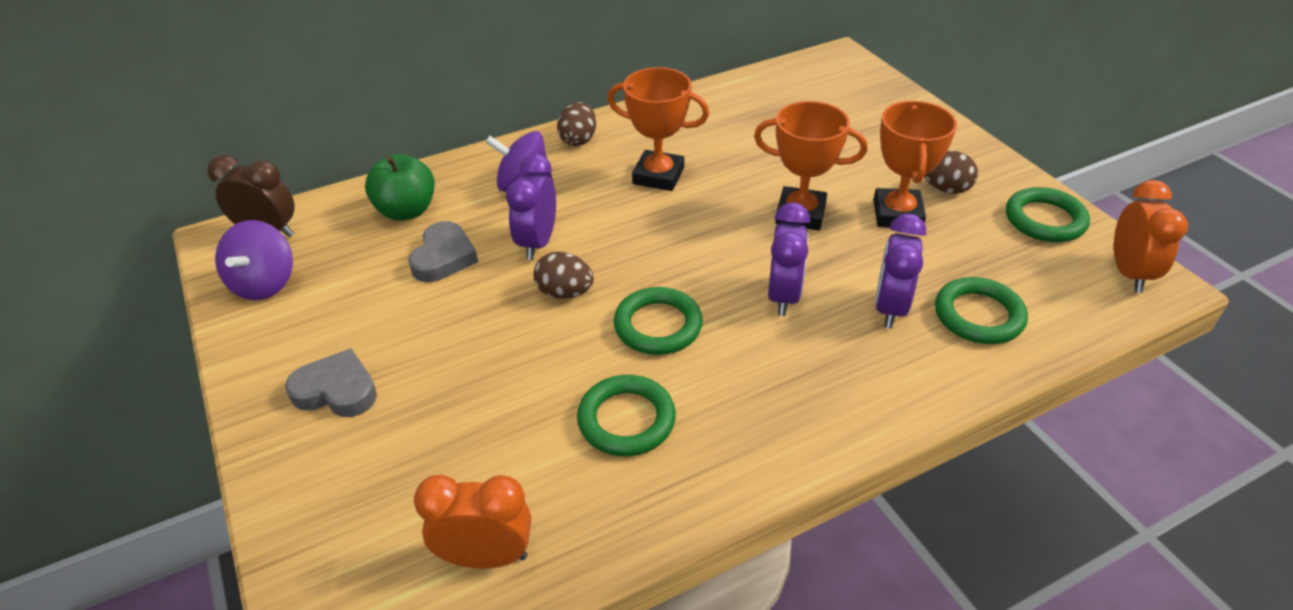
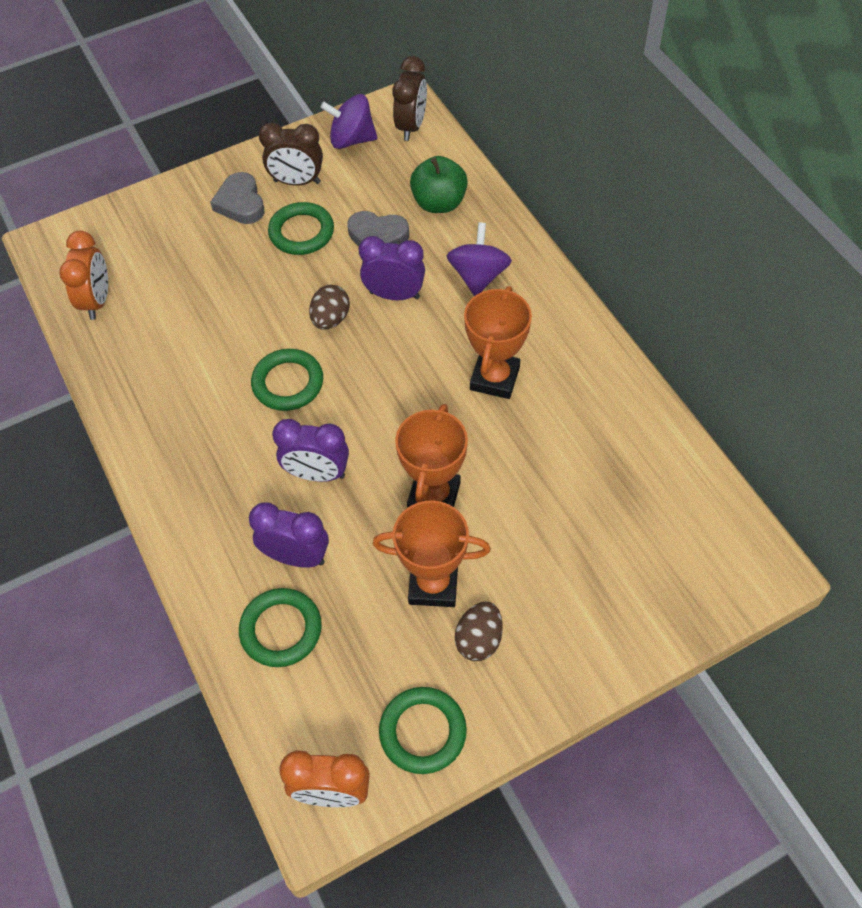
camera: 90 degrees right, 15 degrees up
(320, 333) = (297, 182): none -> brown clock
(336, 390) = (240, 203): grey heart -> grey heart turned 150 degrees clockwise
(578, 140) = (554, 311): brown egg -> none
(626, 420) = (193, 366): green ring -> green ring (301, 232)

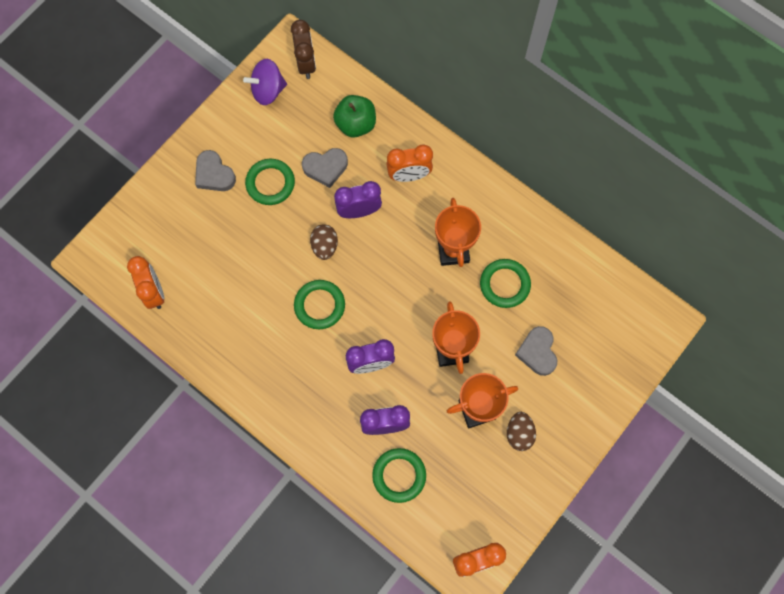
camera: 25 degrees left, 15 degrees up
(297, 182) = (246, 141): brown clock -> none
(423, 732) = (511, 503): green ring -> green ring (504, 284)
(478, 276) = (409, 175): purple spinning top -> orange clock
(554, 542) = (537, 352): none -> grey heart

